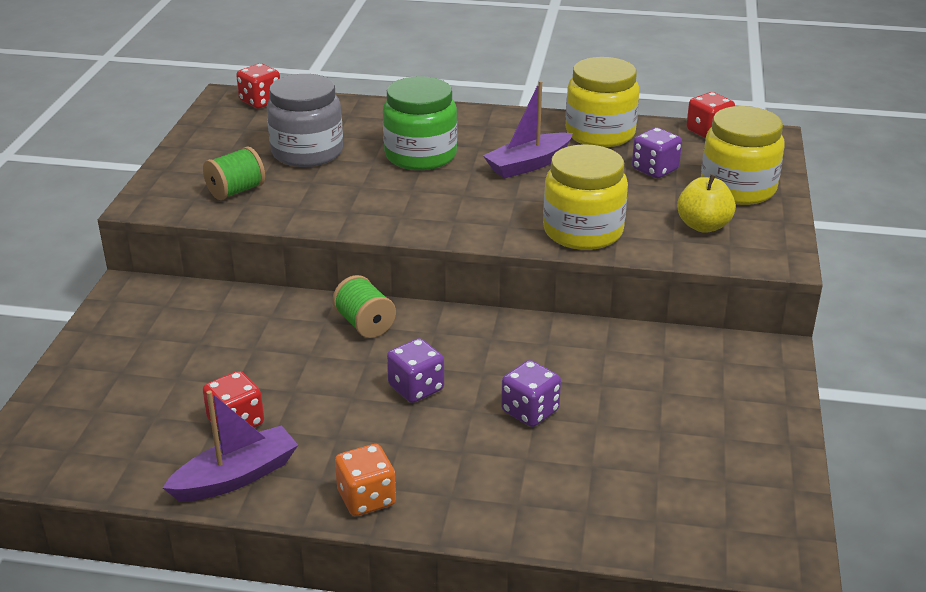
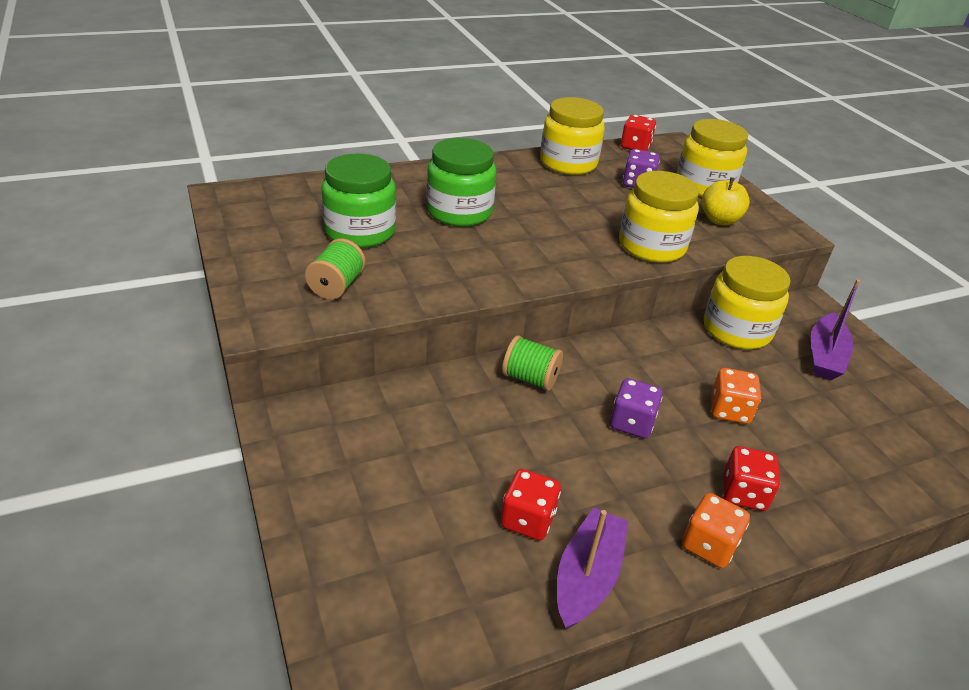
camera: 35 degrees left, 5 degrees up
(260, 101) = (261, 192): red dice -> red dice (743, 493)
(307, 152) = (360, 231): grey jar -> green jar
(528, 165) = (549, 200): purple boat -> purple boat (825, 356)
(530, 411) = (729, 410): purple dice -> orange dice
(639, 348) = (736, 330): none -> yellow jar

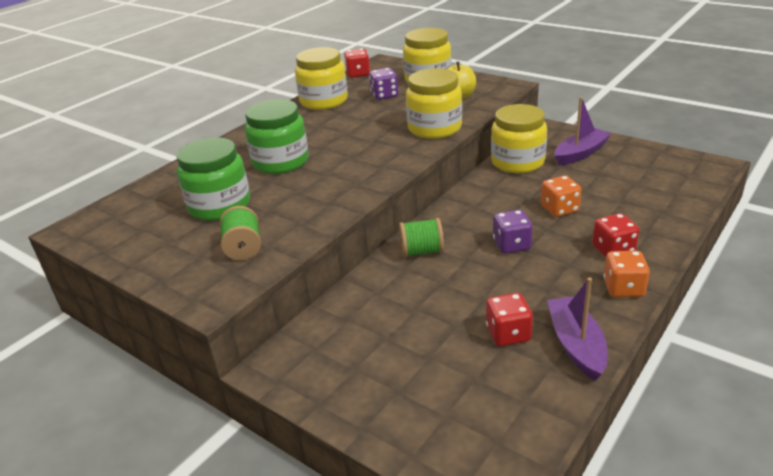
camera: 25 degrees left, 5 degrees down
(825, 356) = (580, 153): purple boat -> purple boat turned 120 degrees counterclockwise

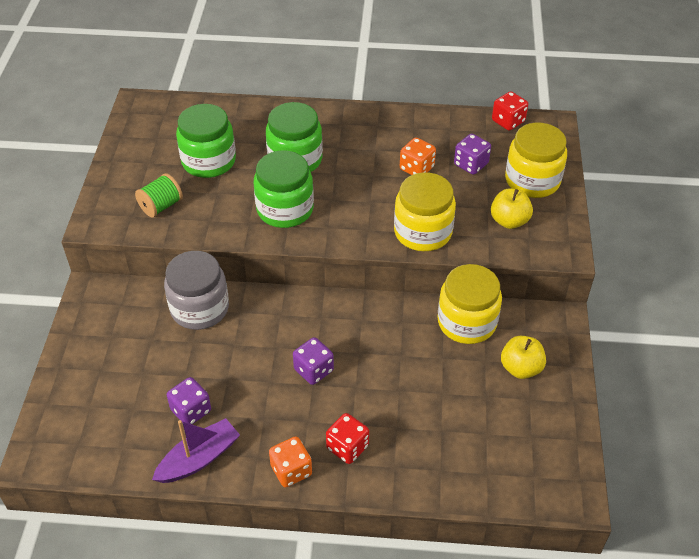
camera: 55 degrees right, 15 degrees up
(324, 101) = (427, 128): yellow jar -> none
(336, 180) = (285, 209): none -> green jar
(375, 293) = (199, 308): none -> grey jar
(422, 251) = (270, 313): green spool -> none
(508, 334) = (191, 411): red dice -> purple dice
(559, 209) = (395, 385): orange dice -> orange dice (416, 168)
(580, 153) = (520, 368): purple boat -> yellow apple

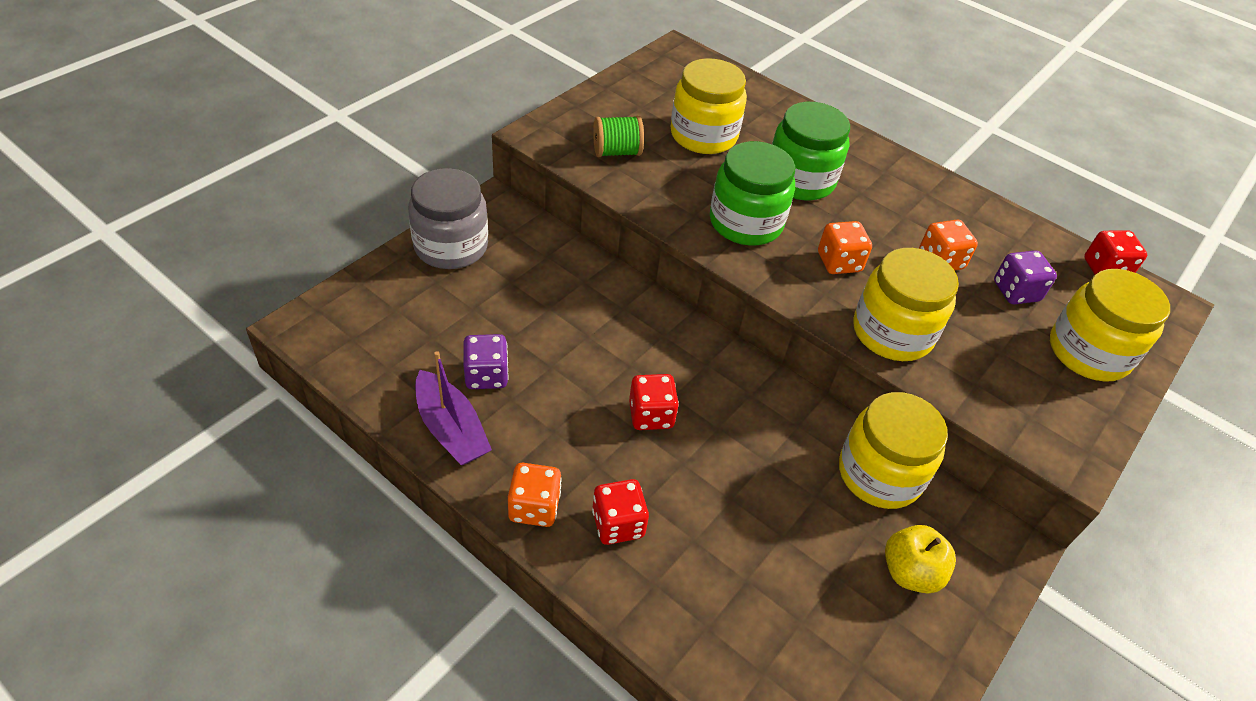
camera: 30 degrees right, 0 degrees up
(199, 308) = (584, 280): grey jar -> grey jar (451, 246)
(199, 458) = (451, 429): purple boat -> purple boat turned 60 degrees clockwise
(208, 161) = (703, 135): green jar -> yellow jar
(313, 370) = (651, 415): purple dice -> red dice
(360, 204) = (839, 262): none -> orange dice
(509, 221) = (1019, 381): yellow apple -> none

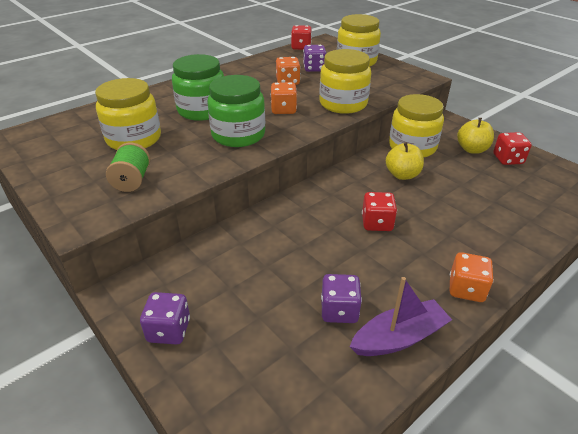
camera: 75 degrees left, 10 degrees down
(451, 246) = (169, 330): grey jar -> purple dice
(618, 524) = (469, 248): red dice -> red dice (508, 159)
(784, 453) = (402, 175): none -> yellow apple

